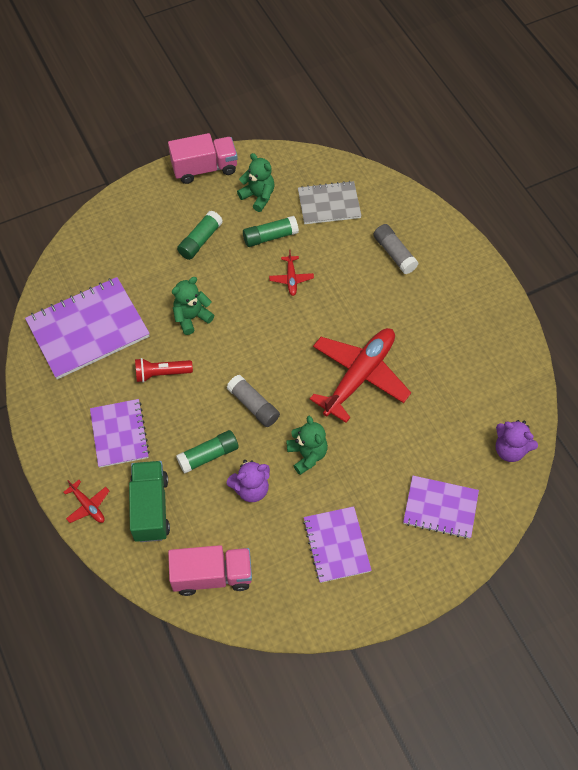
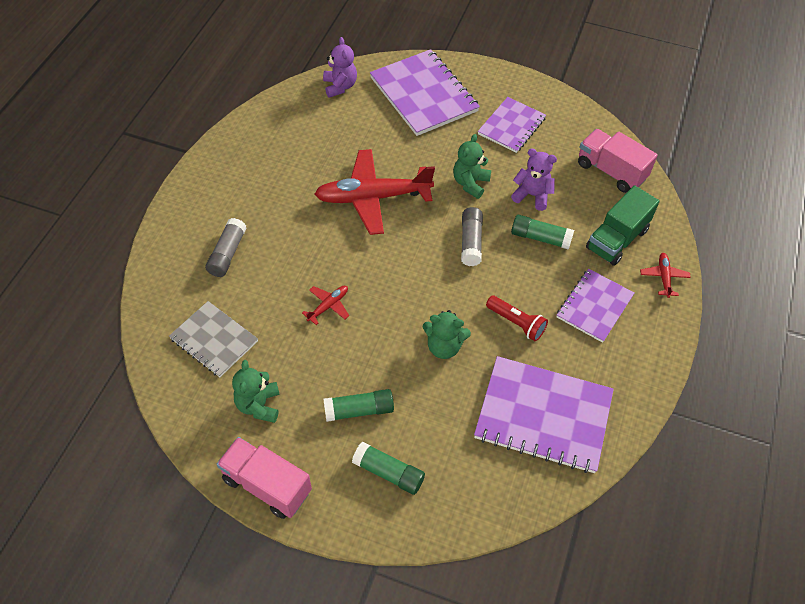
camera: 135 degrees left, 5 degrees down
(270, 237) = (298, 357): green glue stick -> green glue stick (388, 472)
(440, 508) = (423, 94): purple notebook -> purple notebook, size x1.64

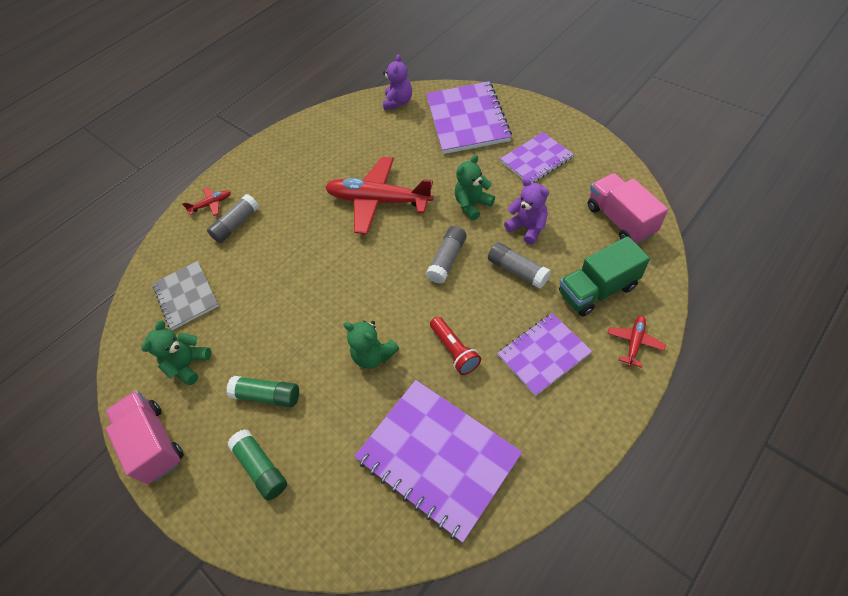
camera: 30 degrees right, 0 degrees up
(328, 306) = (292, 289): red plane -> red plane (211, 204)
(540, 238) = (517, 270): green glue stick -> grey glue stick

